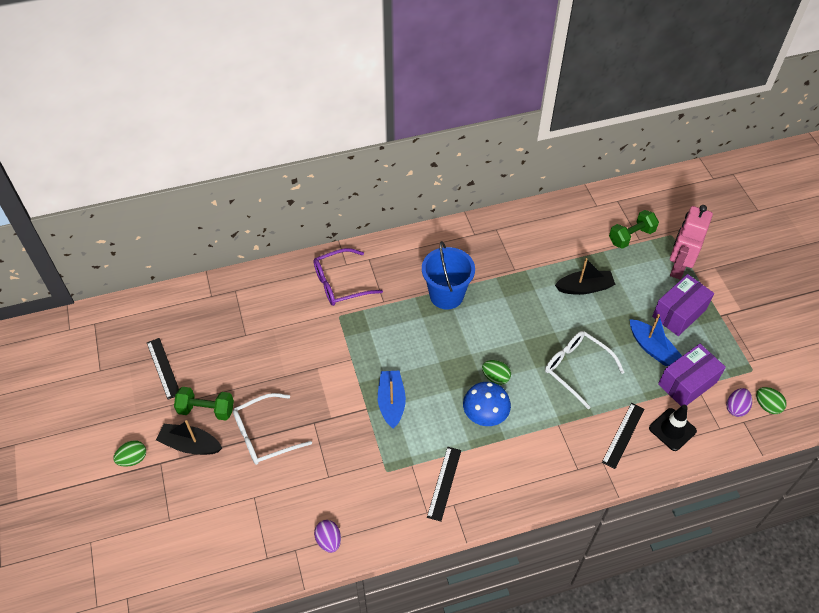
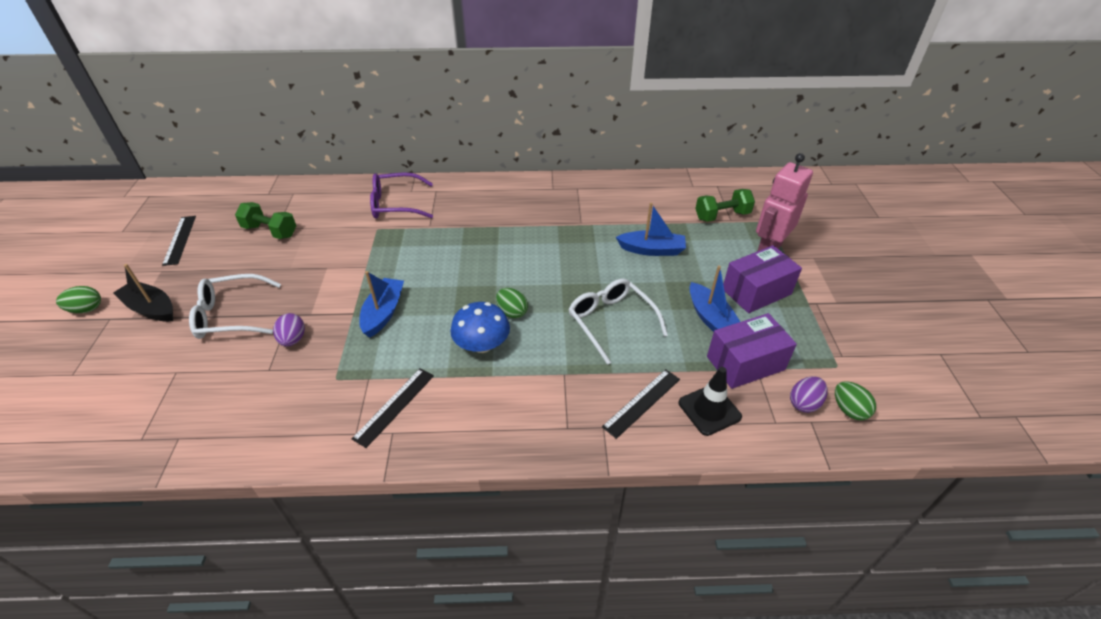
camera: 15 degrees right, 10 degrees down
(206, 410) = (191, 281): green dumbbell -> green dumbbell (270, 231)
(329, 540) = (222, 437): purple egg -> purple egg (293, 339)
(446, 295) = (497, 231): blue bucket -> none
(584, 287) = (652, 250): black boat -> blue boat

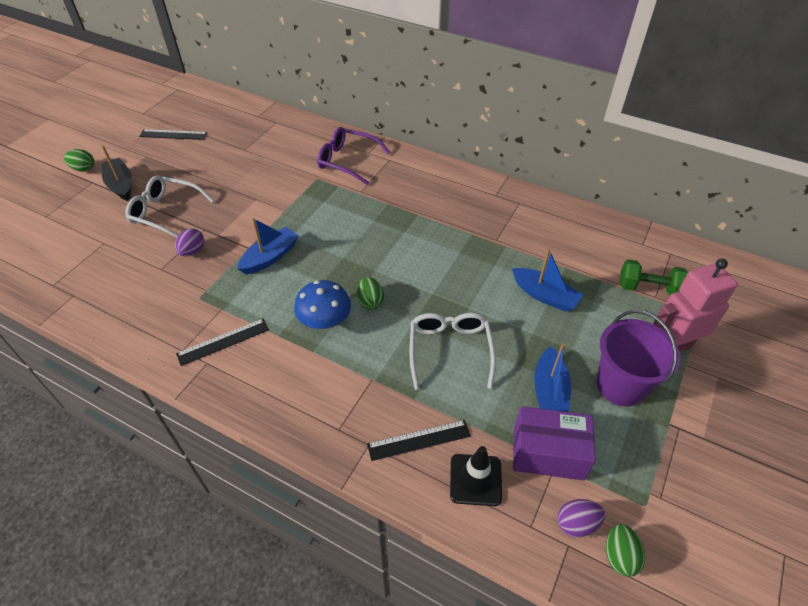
camera: 30 degrees right, 5 degrees up
(179, 240) = (173, 134): black ruler -> black ruler turned 75 degrees clockwise
(270, 231) = (238, 150): green dumbbell -> none
(756, 291) = (620, 385): purple box -> purple bucket

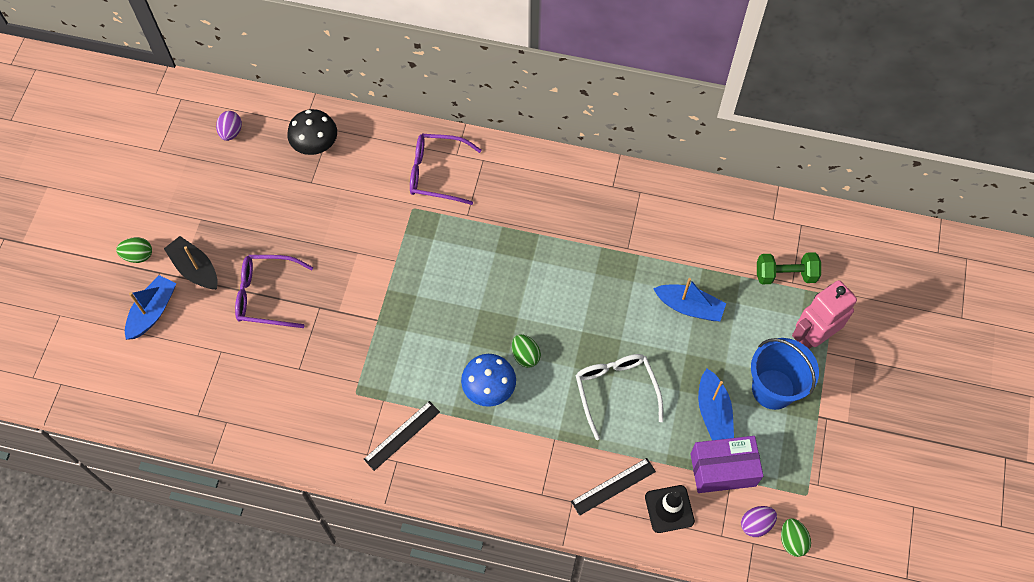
camera: 15 degrees left, 15 degrees up
(165, 212) = (266, 295): white glasses -> purple glasses
(173, 134) = (216, 178): black ruler -> none
(192, 251) = (321, 339): purple egg -> purple egg (231, 132)
(260, 128) = (315, 144): none -> black mushroom
(270, 257) = (405, 326): blue boat -> blue boat (153, 312)
(620, 385) = (773, 389): purple bucket -> blue bucket

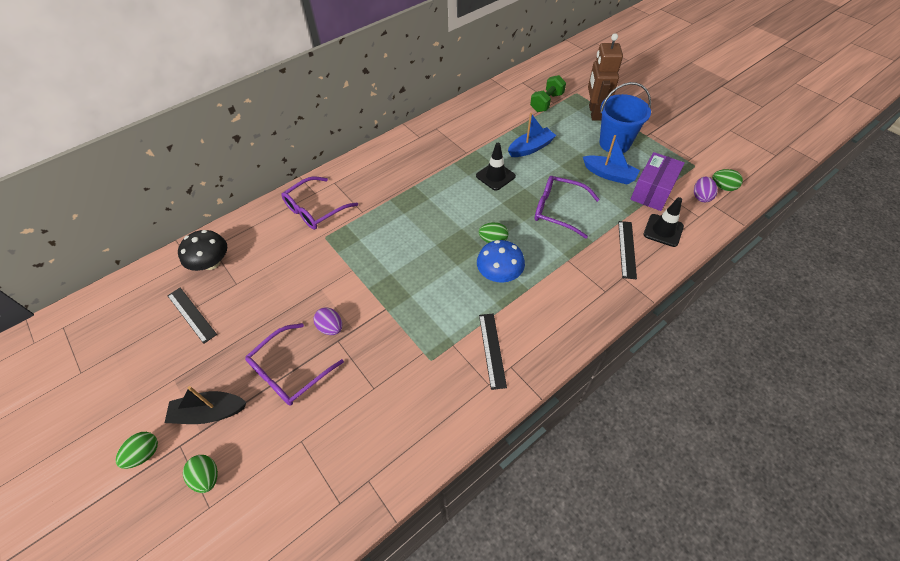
camera: 50 degrees left, 10 degrees down
(153, 312) = (207, 477): blue boat -> green egg
(231, 132) = (134, 310): purple egg -> purple egg (331, 327)
(259, 177) = (191, 314): none -> black ruler
(615, 300) = (495, 176): none -> black traffic cone
(615, 390) = (558, 210): white glasses -> purple glasses
(812, 337) = (594, 113): pink robot -> brown robot

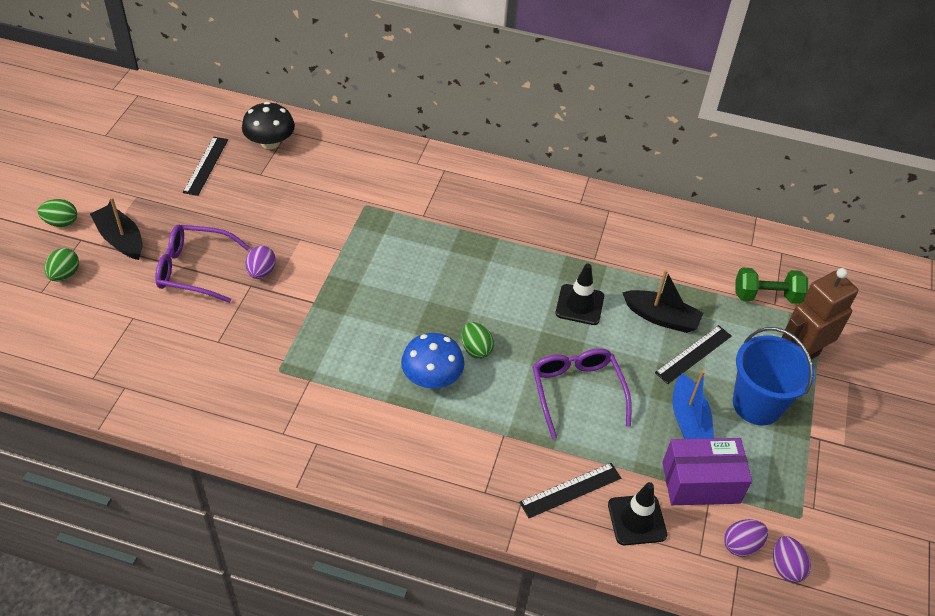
camera: 50 degrees right, 5 degrees down
(315, 210) = (394, 177): purple glasses -> none
(492, 350) = (326, 417): black ruler -> black ruler (693, 354)
(530, 148) = (661, 317): blue boat -> black boat
(722, 187) = (786, 567): green egg -> purple egg

